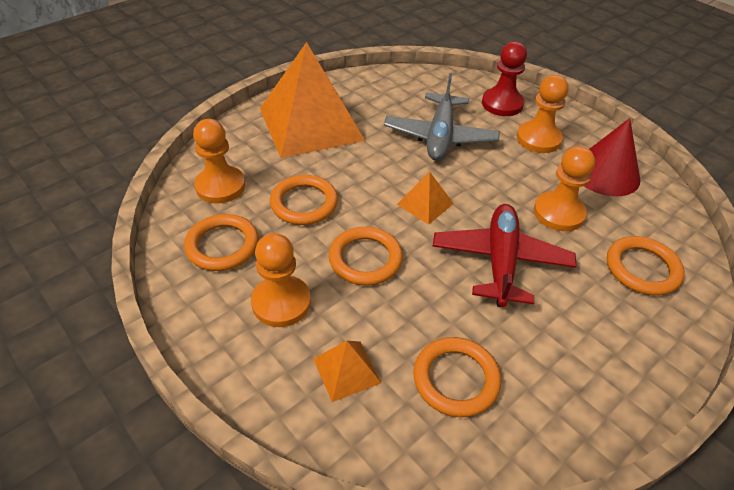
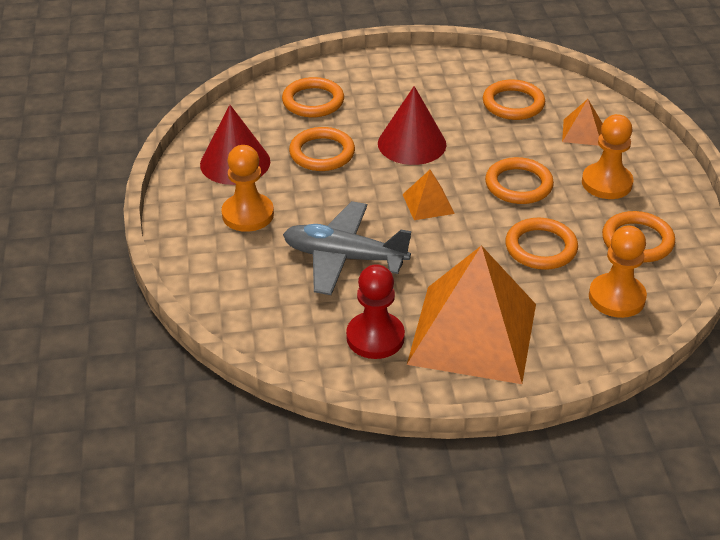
camera: 145 degrees left, 5 degrees down
(440, 137) = (344, 257): grey plane -> grey plane turned 120 degrees counterclockwise
(500, 261) = (412, 143): red plane -> red cone
(502, 104) = (229, 266): red pawn -> red pawn (375, 337)
(558, 213) = (322, 153): orange pawn -> orange ring

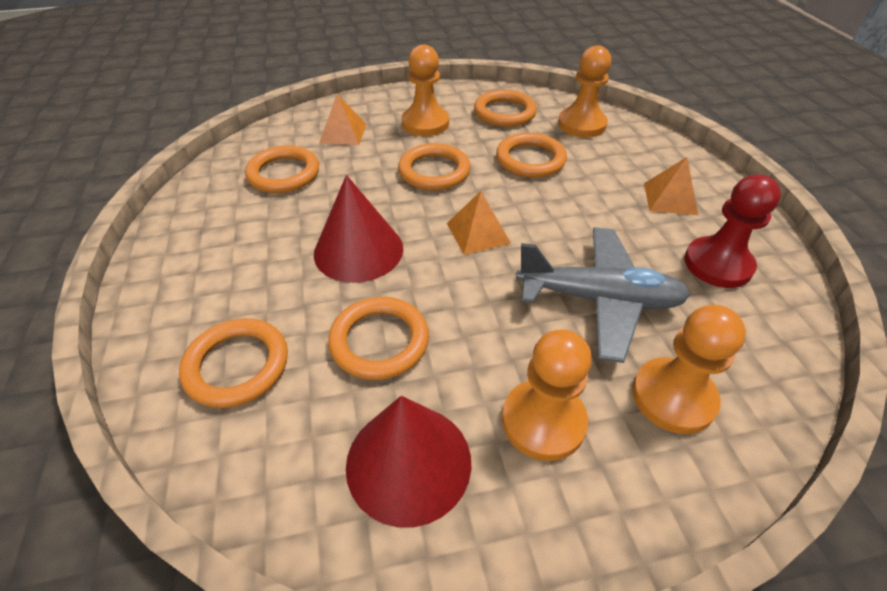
camera: 95 degrees left, 5 degrees up
(251, 274) = (673, 397): none -> orange pawn
(344, 257) = (599, 299): grey plane -> grey plane turned 90 degrees counterclockwise
(473, 333) = (670, 198): orange pyramid -> orange pyramid, size x0.42

